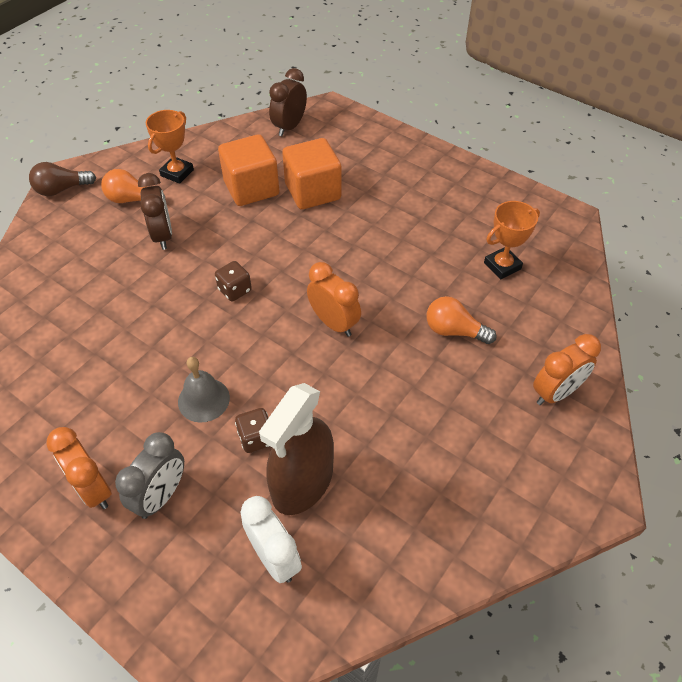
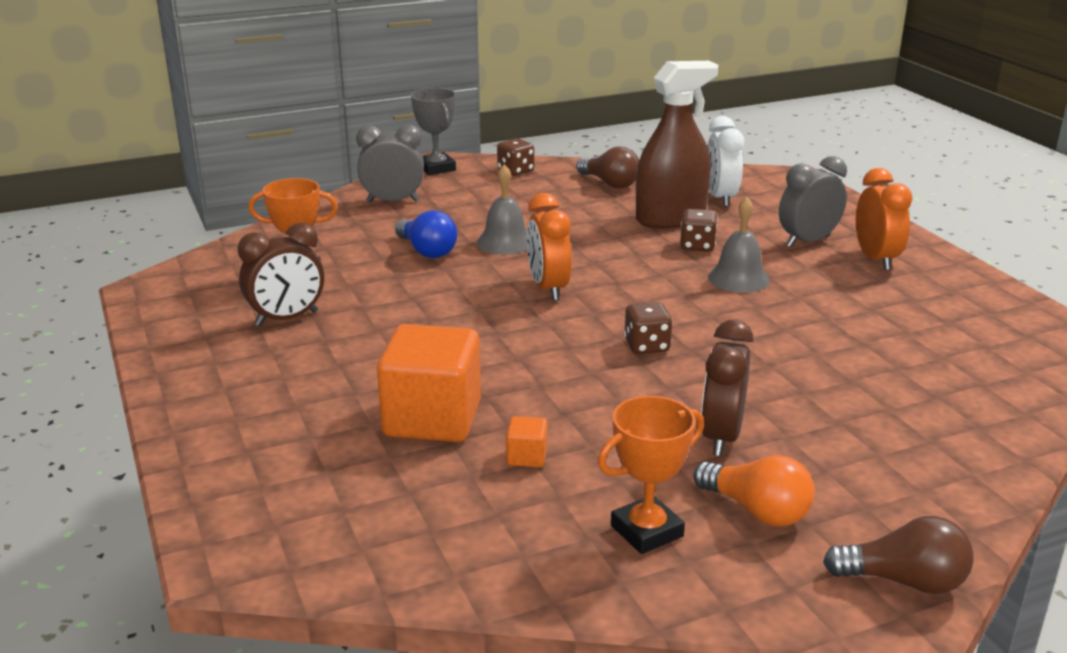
camera: 150 degrees left, 25 degrees down
(251, 188) = (527, 457): orange cube -> orange cube, size x0.41
(289, 127) = (353, 544): brown clock -> brown clock (287, 318)
(402, 535) = (610, 183): none -> brown light bulb
(410, 370) = (505, 242): none -> grey bell
(454, 331) = (427, 251): orange light bulb -> blue light bulb
(513, 516) = (515, 171): none -> brown dice
(555, 393) = (392, 201): orange clock -> grey clock
(589, 481) = (436, 168): none -> grey trophy

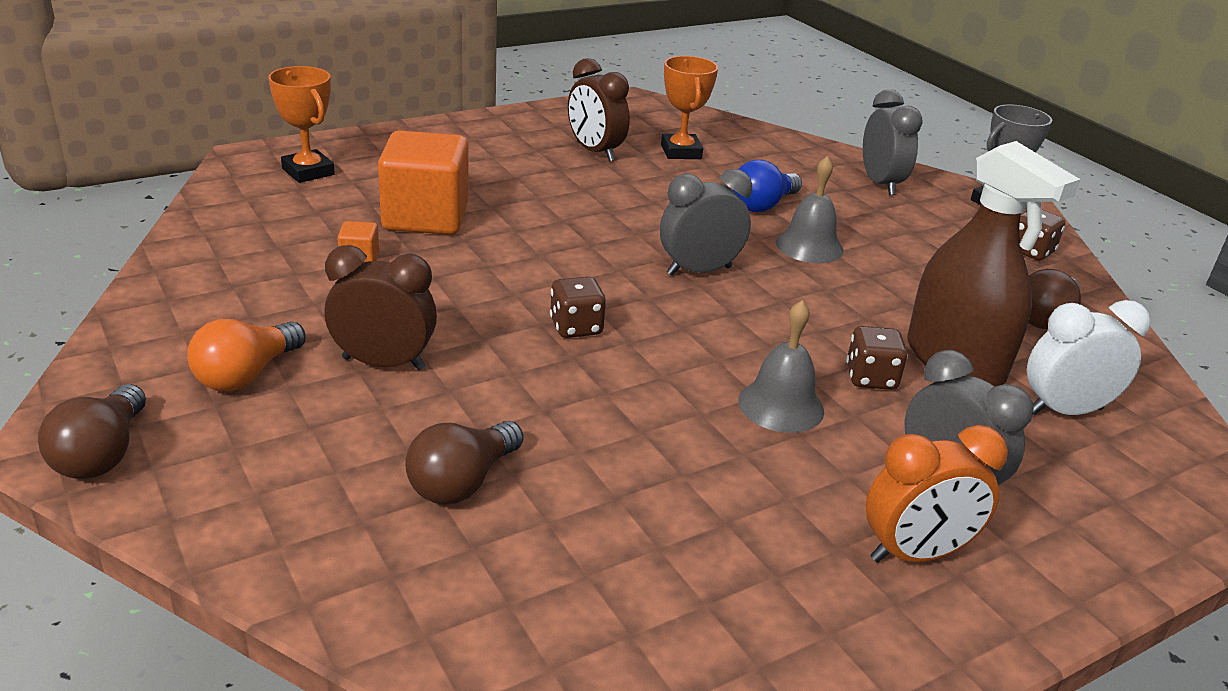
camera: 80 degrees right, 5 degrees up
(548, 288) = (699, 271): orange clock -> grey clock
(646, 531) = (232, 313): orange trophy -> orange trophy (308, 172)
(870, 399) = (462, 482): none -> brown light bulb

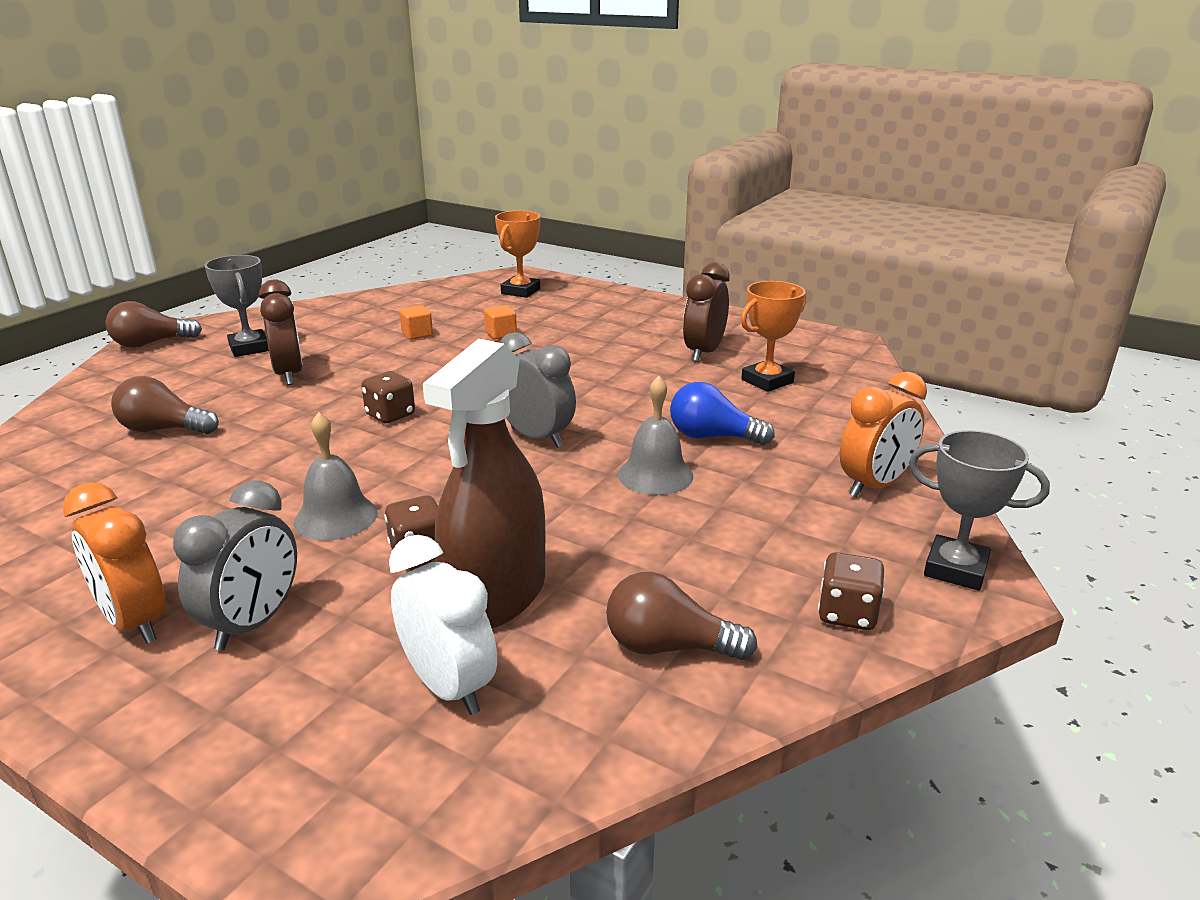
camera: 65 degrees right, 5 degrees down
(246, 375) = (249, 348): orange light bulb -> grey trophy
(426, 217) = (501, 334): orange cube -> orange cube, size x0.41
(880, 184) = (874, 486): grey clock -> orange clock

